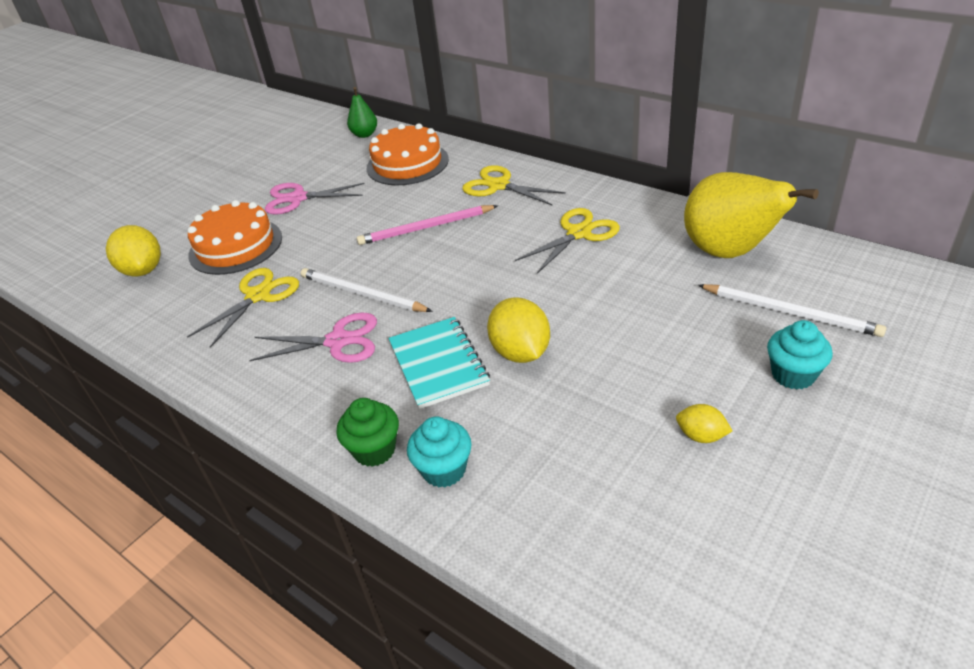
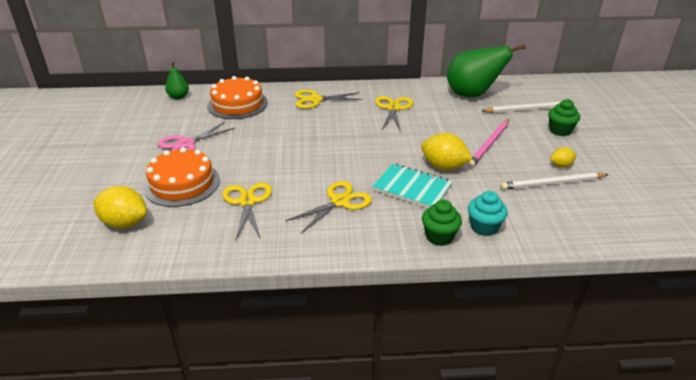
camera: 45 degrees left, 5 degrees down
(338, 341) = (339, 202): pink scissors -> yellow scissors
(362, 294) = (317, 175): white pencil -> white pencil (552, 183)
(426, 228) = (303, 132): pink pencil -> pink pencil (489, 144)
(729, 252) = (472, 95): yellow pear -> green pear
(793, 375) = (560, 131): turquoise cupcake -> green cupcake

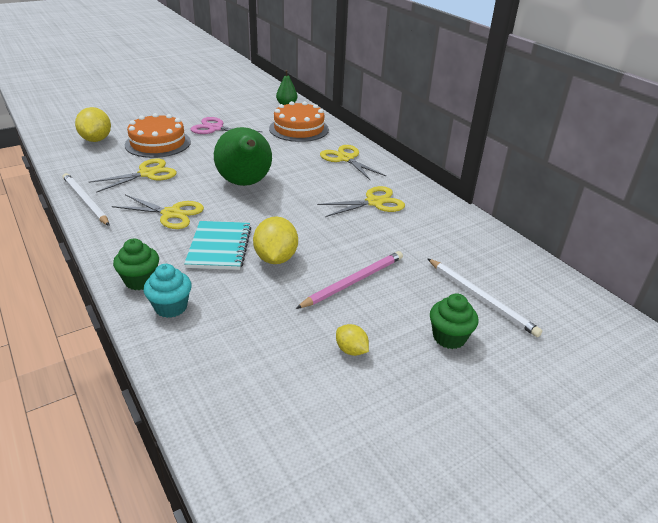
camera: 60 degrees right, 0 degrees up
(472, 95) = (469, 247): green pear -> green pear (245, 183)
(489, 144) = (353, 281): pink pencil -> pink pencil turned 135 degrees clockwise
(552, 183) = (298, 348): white pencil -> white pencil (85, 201)

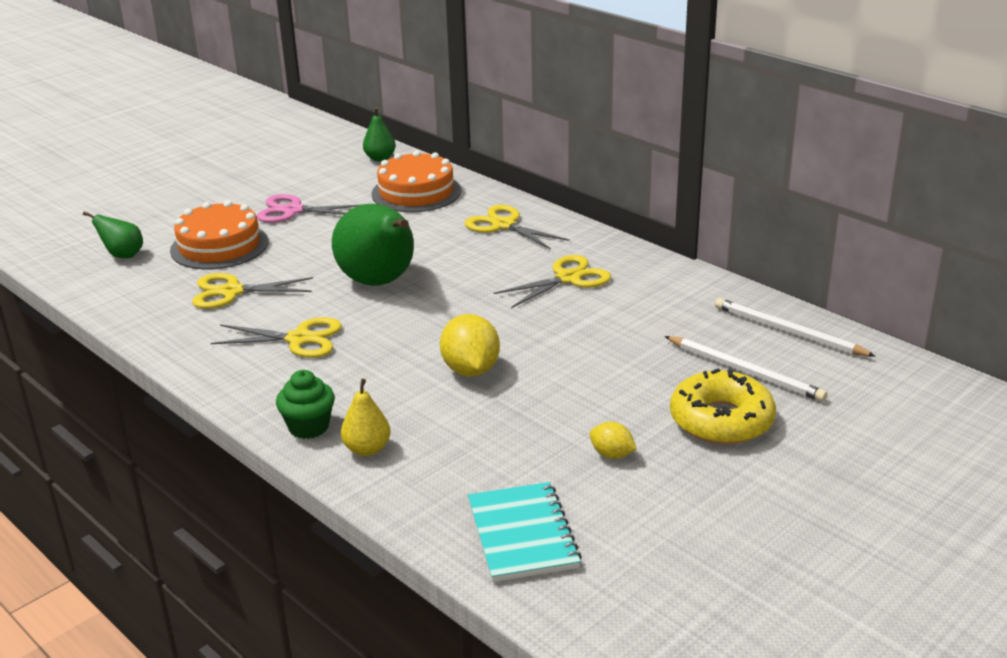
camera: 10 degrees left, 5 degrees down
(85, 201) = (167, 343): white pencil -> white pencil (788, 331)
(96, 140) = (123, 255): yellow lemon -> green pear
(147, 174) = (232, 292): yellow scissors -> yellow scissors turned 135 degrees counterclockwise
(171, 307) = (367, 449): turquoise cupcake -> yellow pear
(219, 247) = (389, 369): turquoise notebook -> turquoise notebook (522, 534)
(353, 281) = (582, 380): pink pencil -> none
(449, 337) = (721, 420): green cupcake -> yellow donut

